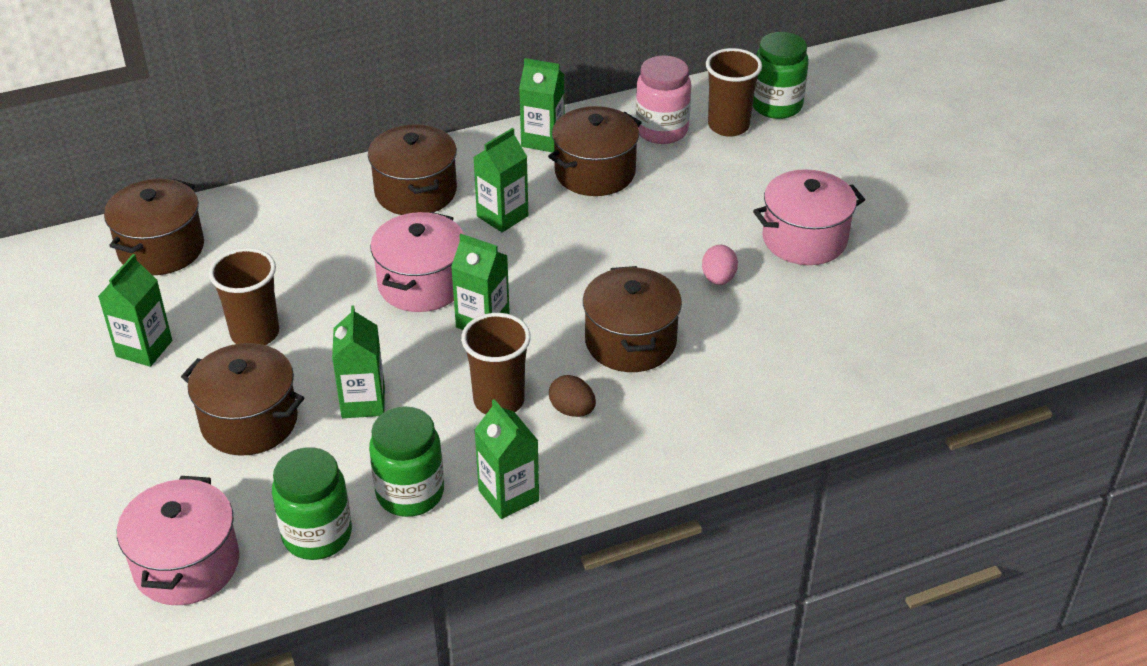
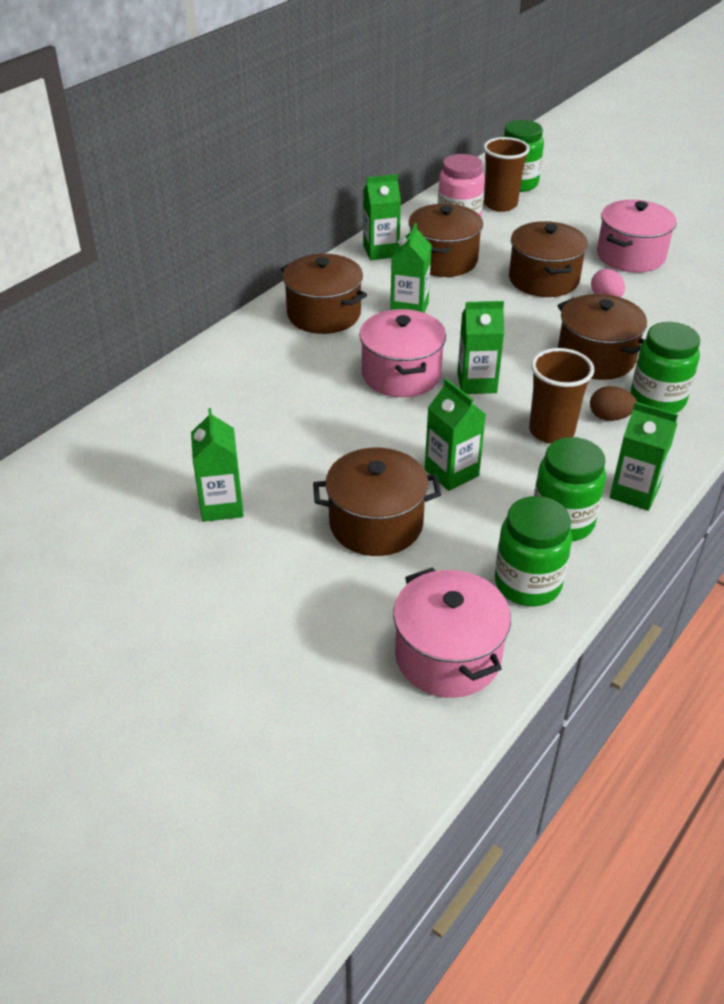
camera: 30 degrees left, 0 degrees up
(161, 249) = (152, 425): brown pot -> brown pot (543, 279)
(255, 333) = (307, 458): brown cup -> none
(641, 412) = (657, 400): none -> green jar

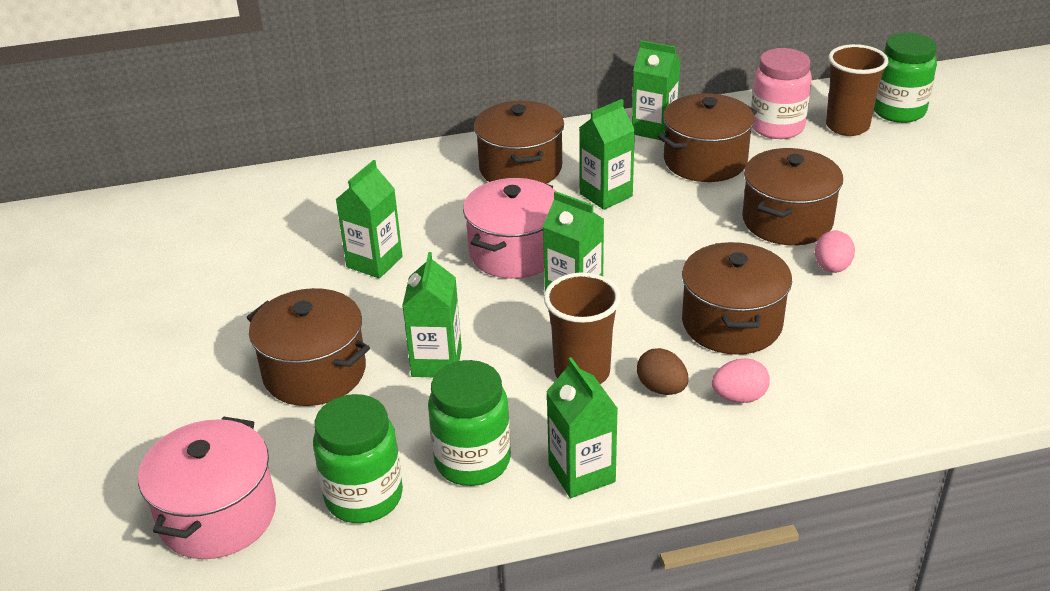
camera: 40 degrees right, 5 degrees down
(221, 505) = (224, 294): green carton -> green carton (374, 262)
(630, 256) = (928, 235): pink pot -> none
(657, 400) = (739, 397): green jar -> pink egg

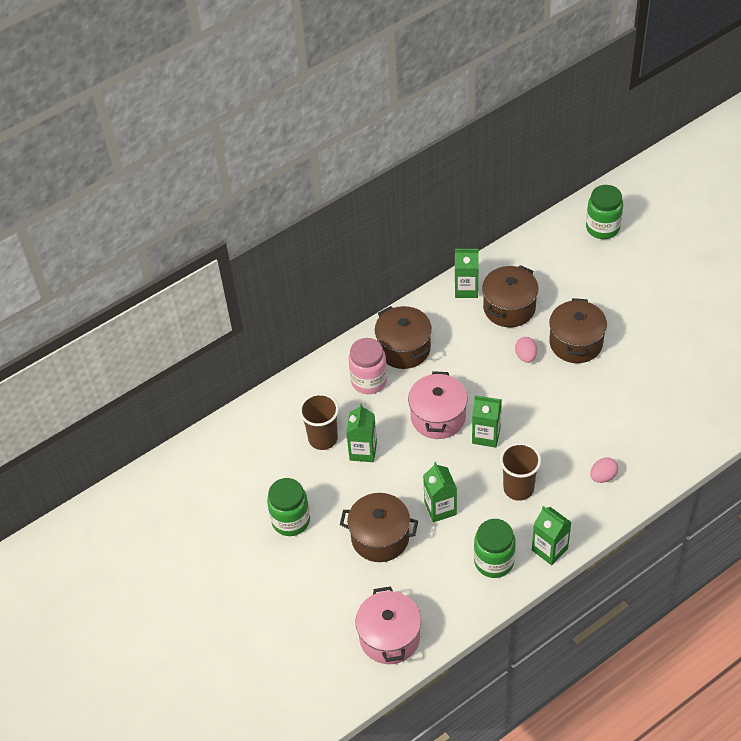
camera: 20 degrees left, 15 degrees up
(364, 497) = (454, 601): green jar -> green jar (291, 520)
(606, 195) = (465, 355): green carton -> none
(661, 388) = (563, 484): brown egg -> none
(731, 323) = (578, 429): brown pot -> none
(777, 127) = (538, 264): pink jar -> pink jar (369, 381)
(832, 268) = (613, 371): pink egg -> pink egg (526, 356)
(847, 126) = (578, 251): brown cup -> brown cup (323, 438)

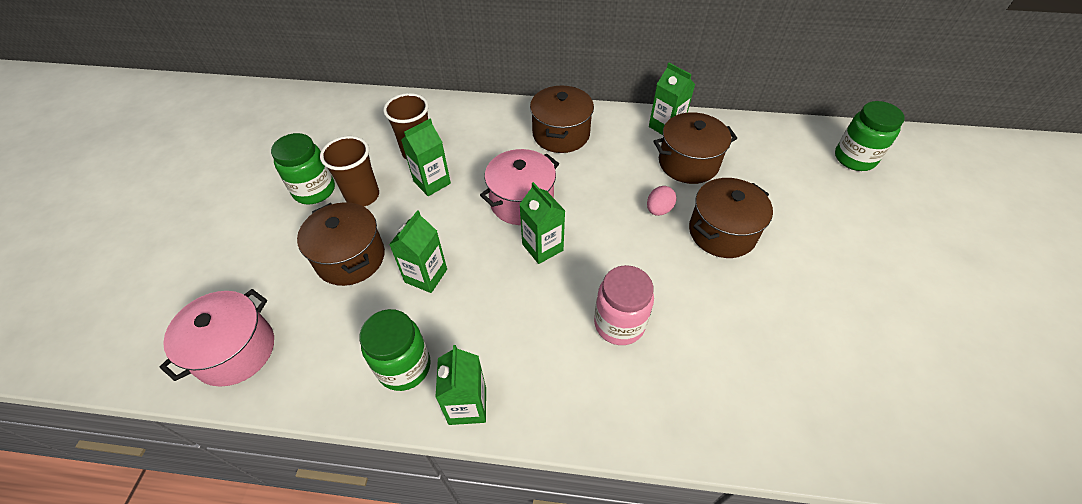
camera: 40 degrees right, 0 degrees up
(369, 381) = (504, 138): pink jar -> pink jar (619, 324)
(518, 488) = (513, 317): brown cup -> brown cup (362, 196)
(603, 476) = (609, 379): pink egg -> none

